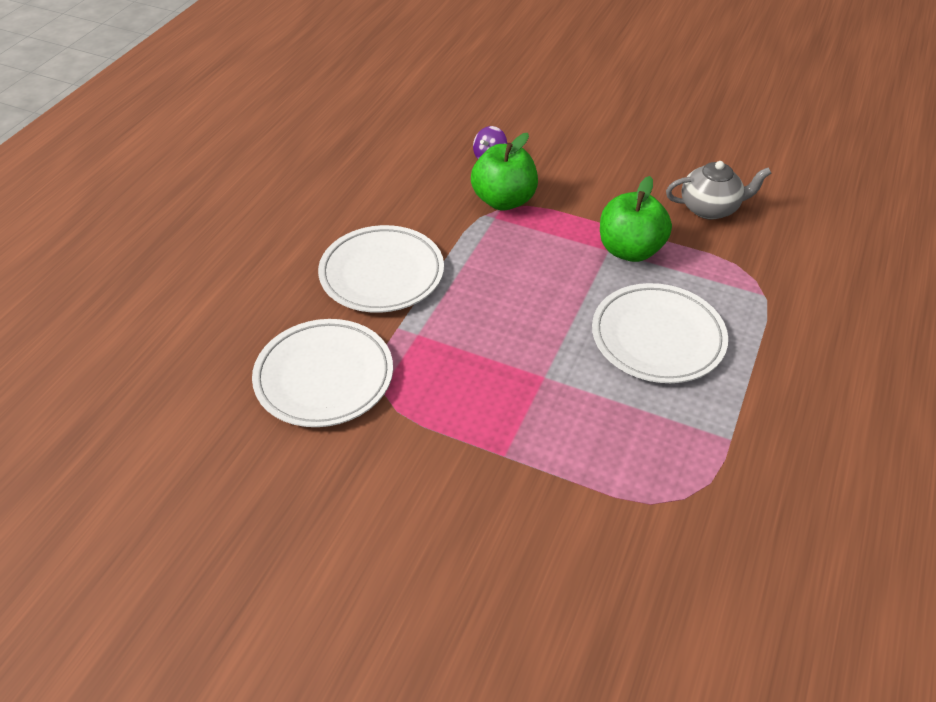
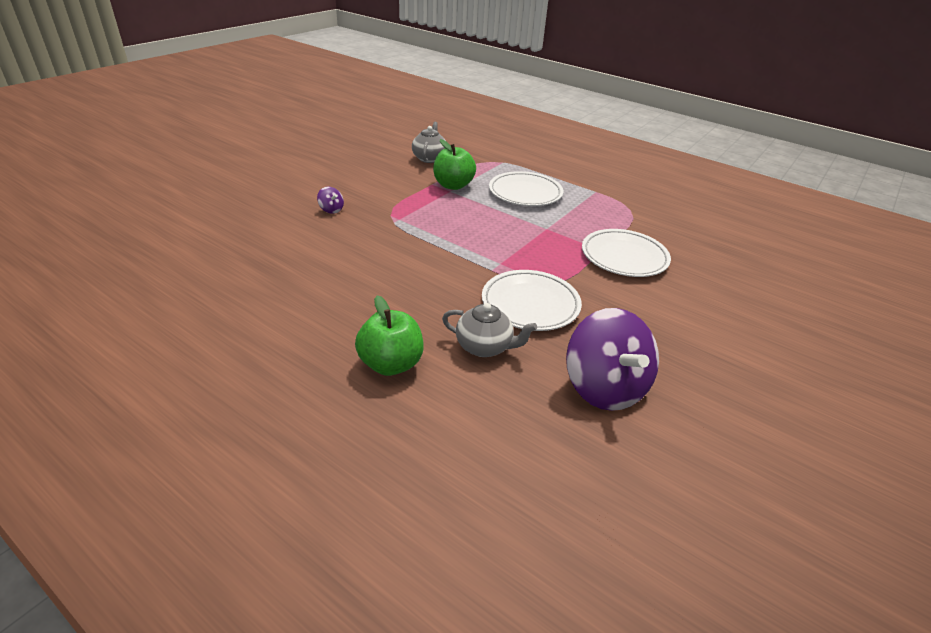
camera: 80 degrees left, 10 degrees down
(160, 466) = (604, 387): none -> purple spinning top
(226, 344) = (485, 347): none -> grey teapot
(382, 274) = (435, 269): white plate -> white plate (624, 257)
(504, 200) = (383, 213): green apple -> green apple (391, 364)

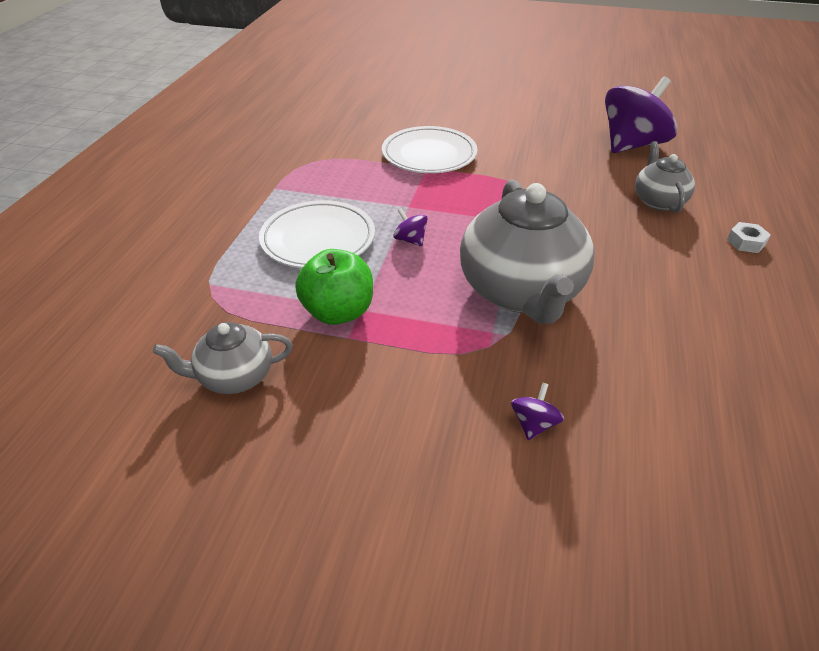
camera: 110 degrees left, 5 degrees up
(391, 364) = (746, 242): green apple -> white nut
(423, 238) = (521, 292): none -> grey teapot
(505, 219) = (410, 240): none -> purple spinning top
(530, 304) = (569, 191): white plate -> none

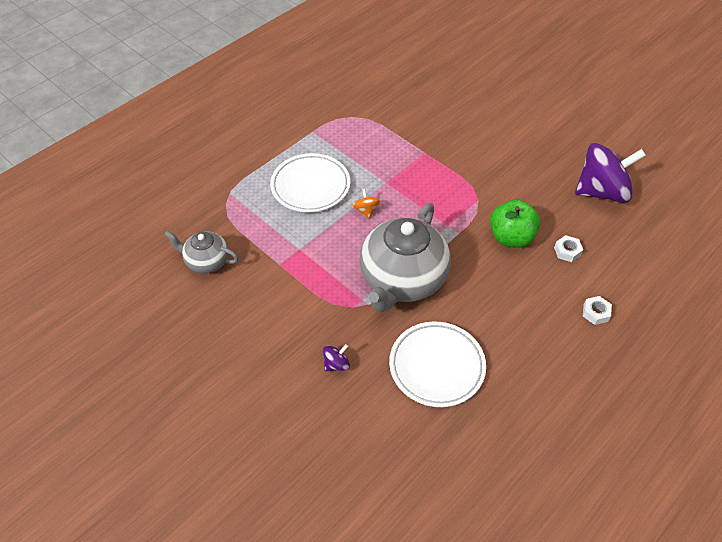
camera: 30 degrees right, 10 degrees up
(338, 312) = (286, 245): green apple -> green apple (511, 237)
(410, 240) = (366, 210): purple spinning top -> orange spinning top
(429, 155) = (436, 141): white plate -> white plate (436, 366)
(658, 201) = (567, 251): grey teapot -> white nut

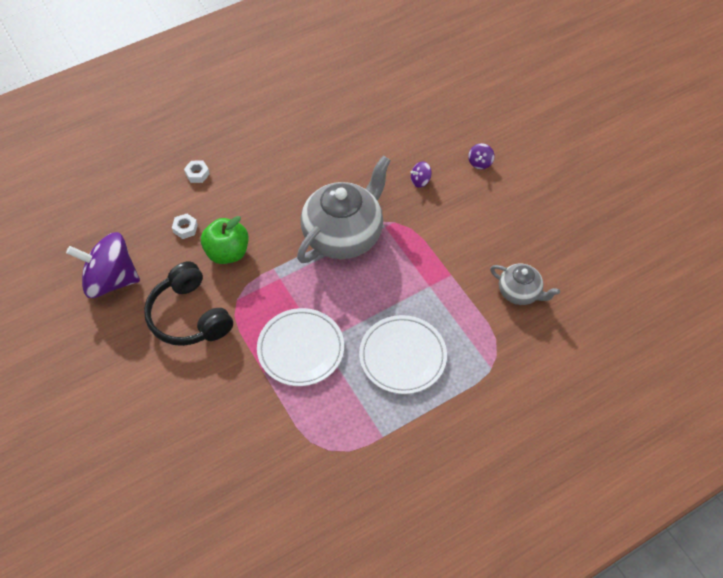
camera: 165 degrees left, 5 degrees up
(266, 408) = (480, 163): none -> purple spinning top
(366, 210) = (353, 313): orange spinning top -> none
(436, 366) = (343, 163): white plate -> white plate (301, 349)
(512, 178) = (189, 316): none -> black headphones

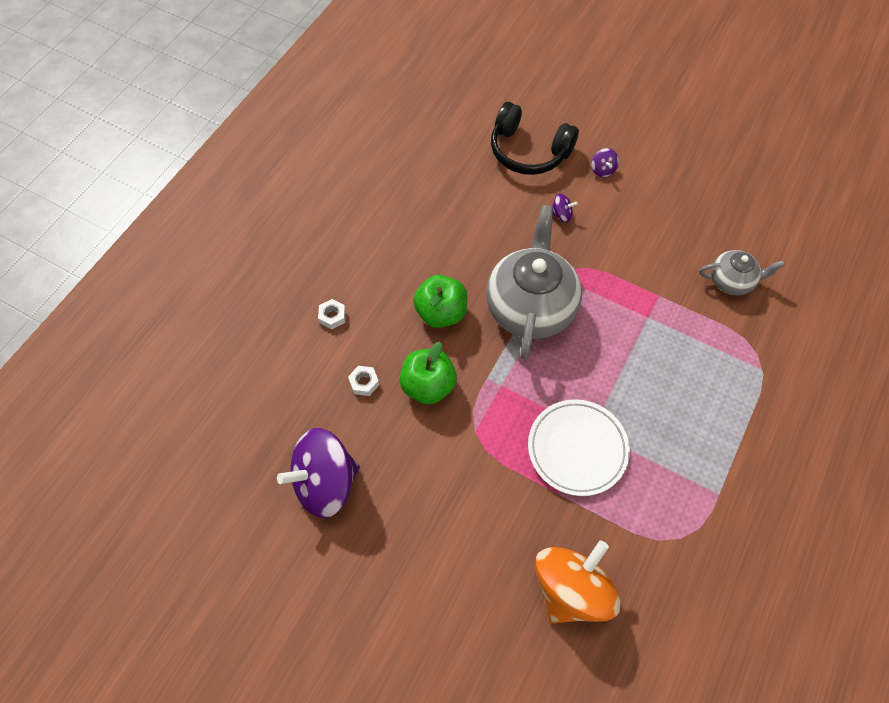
camera: 30 degrees left, 5 degrees up
(189, 316) = (439, 476): black headphones -> black headphones (528, 151)
(222, 439) = (571, 589): none -> orange spinning top
(275, 208) = (441, 313): none -> green apple
(402, 356) = (677, 402): white plate -> none
(420, 181) = (561, 214): purple spinning top -> purple spinning top turned 120 degrees counterclockwise

